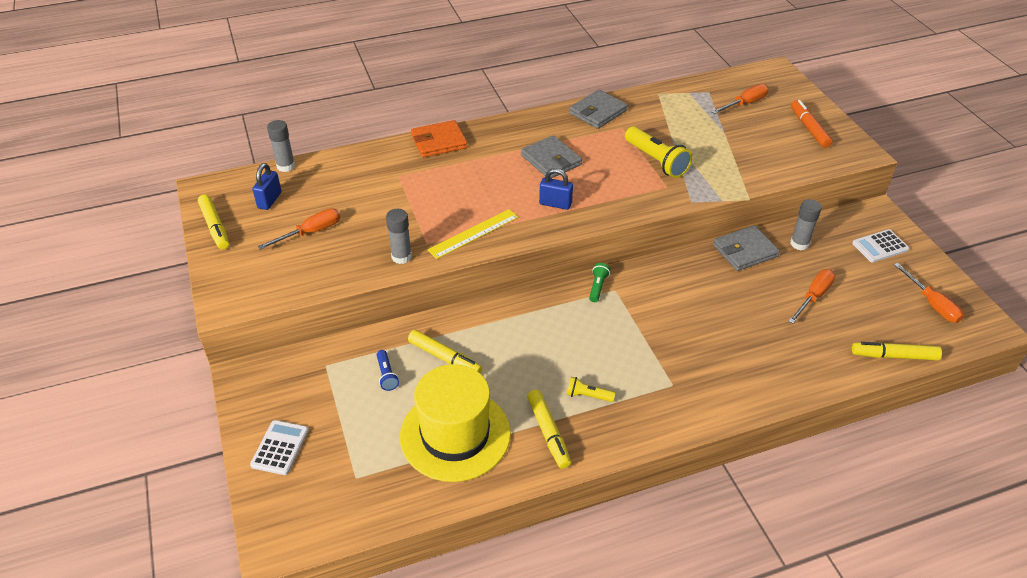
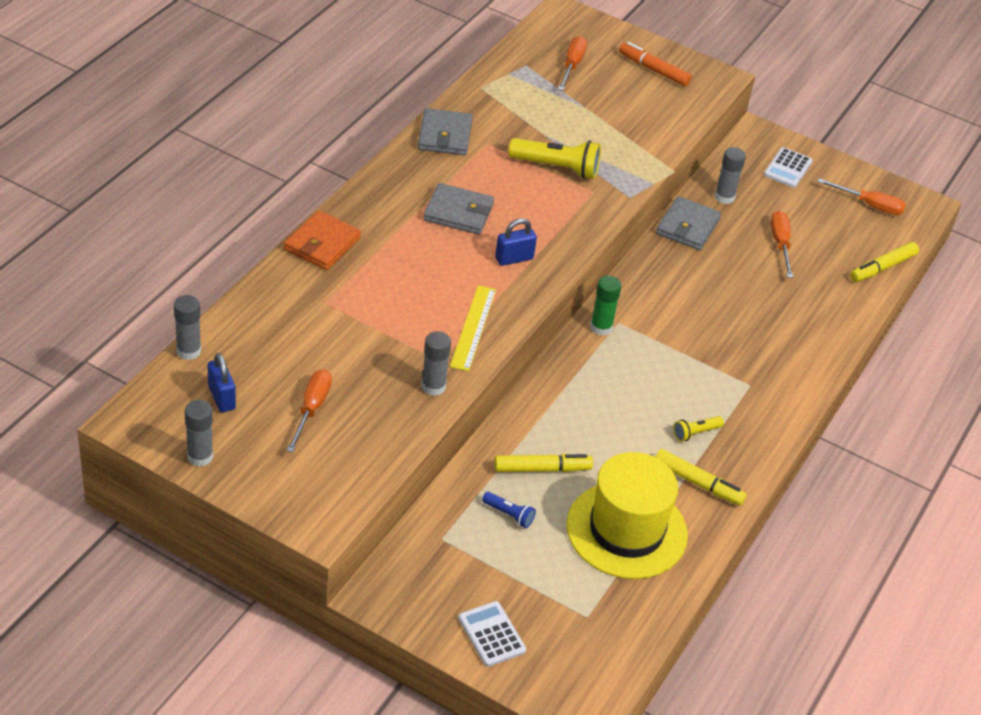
camera: 45 degrees left, 0 degrees up
(215, 227) = (200, 456): yellow marker -> grey glue stick
(597, 287) = (601, 327): green flashlight -> green glue stick

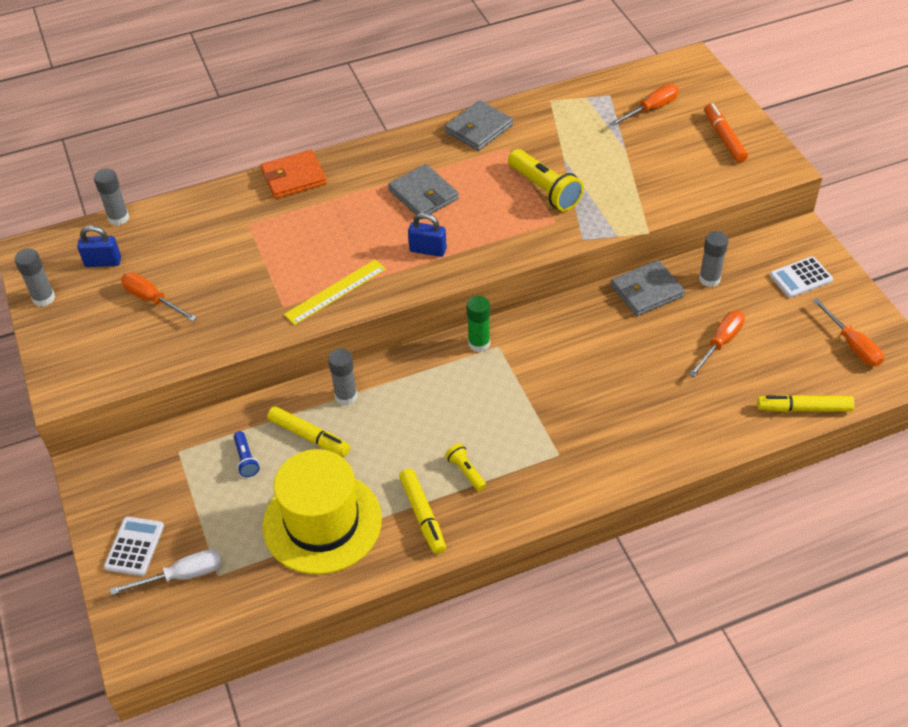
camera: 45 degrees right, 5 degrees up
(222, 397) = (103, 262): blue padlock -> blue padlock turned 75 degrees clockwise
(311, 409) = (152, 299): orange screwdriver -> orange screwdriver turned 105 degrees counterclockwise
(433, 386) = (255, 324): grey glue stick -> grey glue stick (346, 396)
(558, 633) = (182, 575): none -> white screwdriver
(695, 433) = (466, 471): yellow flashlight -> yellow flashlight turned 45 degrees clockwise

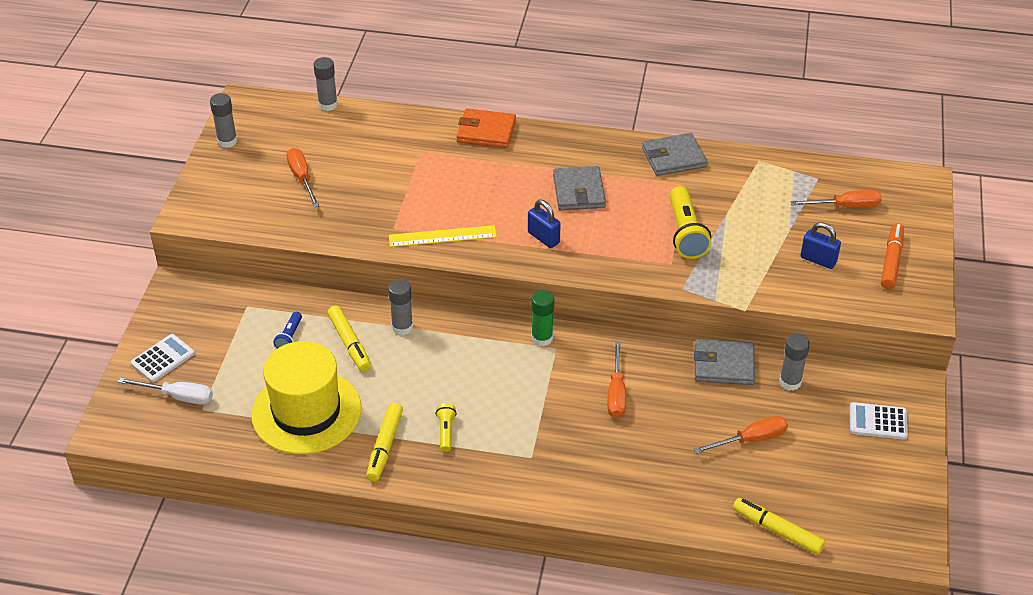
camera: 30 degrees right, 5 degrees down
(103, 262) = (290, 133): blue padlock -> blue padlock (818, 260)
(852, 345) = (873, 501): orange screwdriver -> orange screwdriver (616, 393)

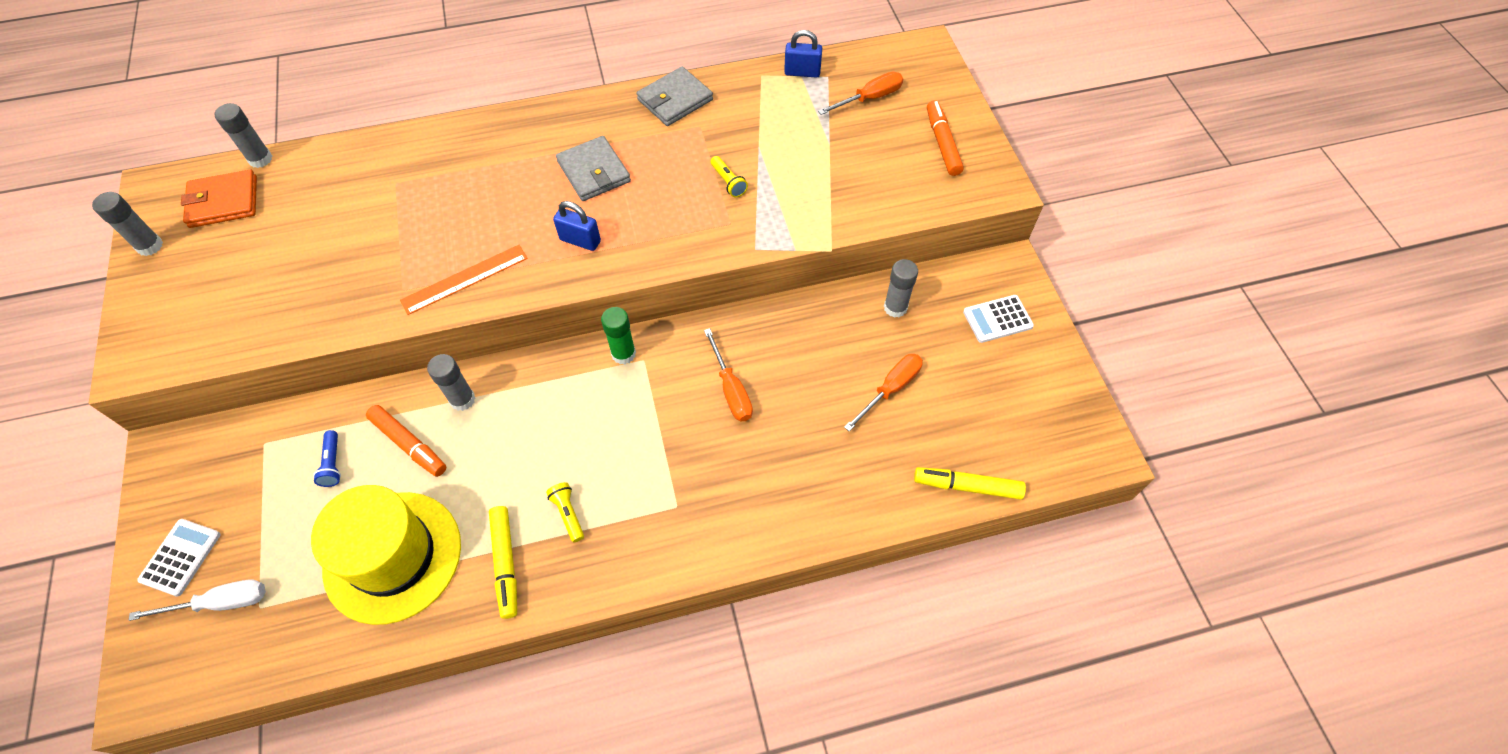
camera: 25 degrees left, 15 degrees up
(302, 178) = (264, 263): orange screwdriver -> none
(349, 343) = (409, 444): yellow marker -> orange marker
(442, 236) = (464, 279): yellow ruler -> orange ruler
(486, 131) = (460, 134): orange wallet -> orange wallet (223, 202)
(685, 233) = (728, 182): yellow flashlight -> yellow flashlight, size x0.52
(723, 365) = (823, 313): grey wallet -> none
(818, 260) = (873, 166): blue padlock -> blue padlock (802, 72)

